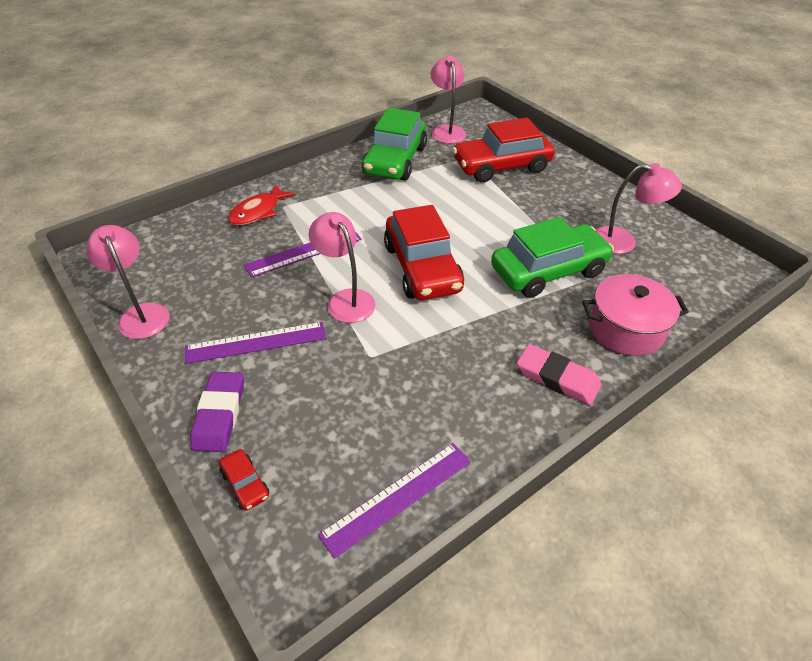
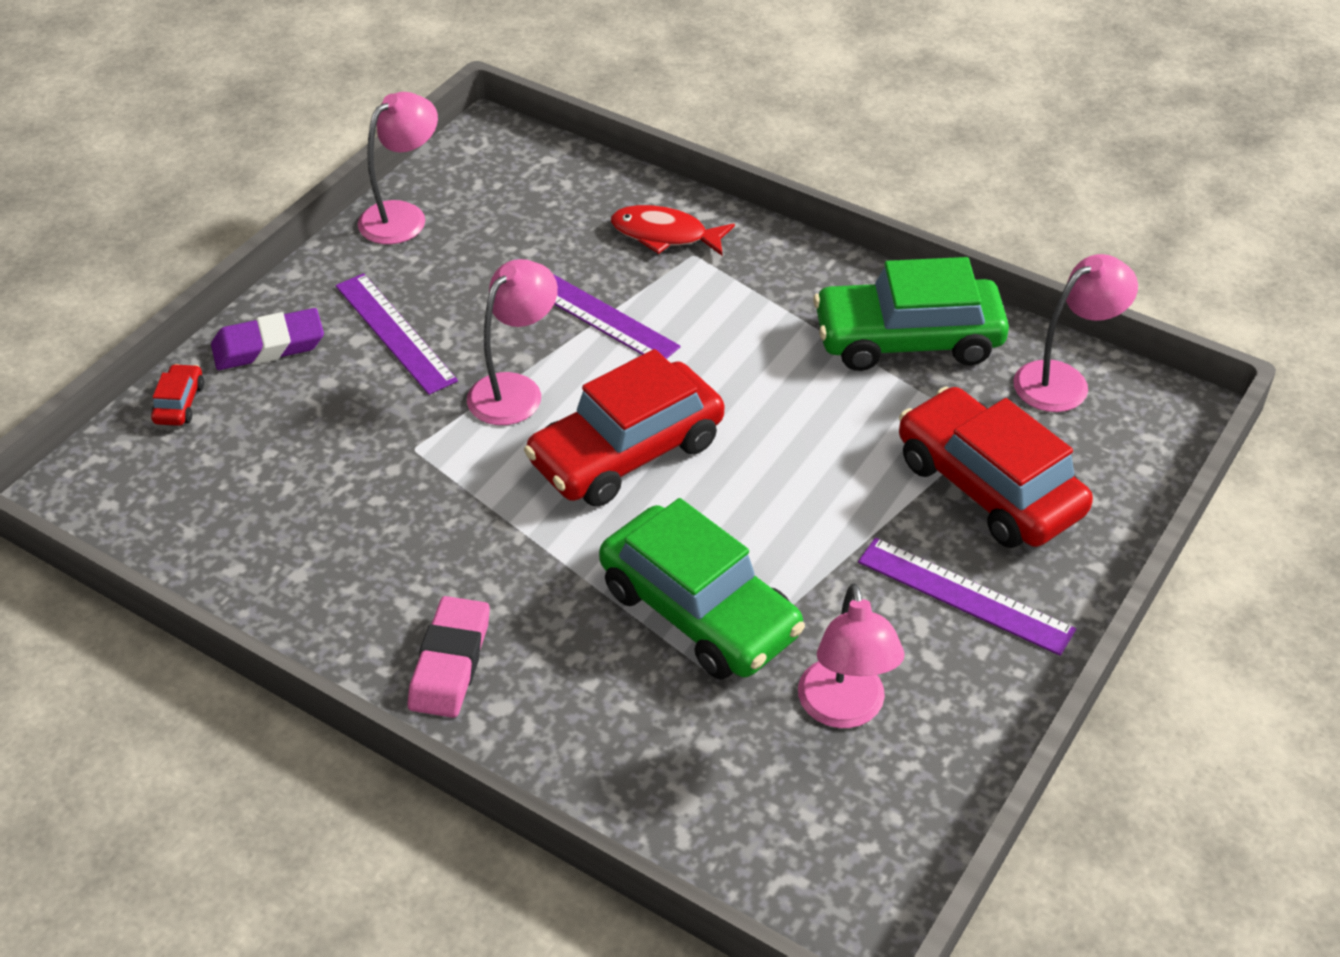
camera: 70 degrees right, 0 degrees up
(245, 484) = (179, 403): red car -> red car turned 150 degrees clockwise
(398, 497) = (196, 538): purple ruler -> purple ruler (964, 596)
(625, 329) = (598, 737): pink pot -> none

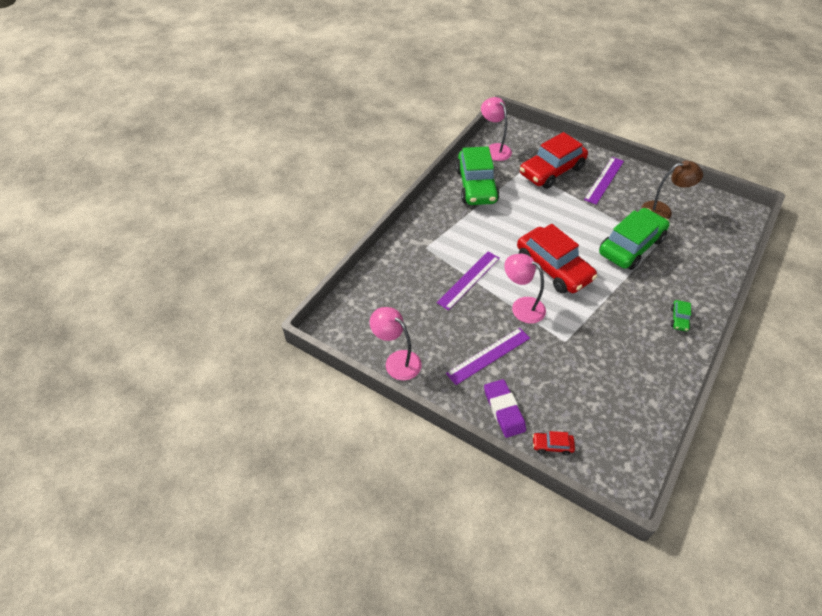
camera: 90 degrees left, 5 degrees up
(450, 662) = (679, 319): pink eraser -> green car
(665, 235) = (412, 257): red fish -> none
(844, 710) = (662, 210): pink lamp -> brown lamp

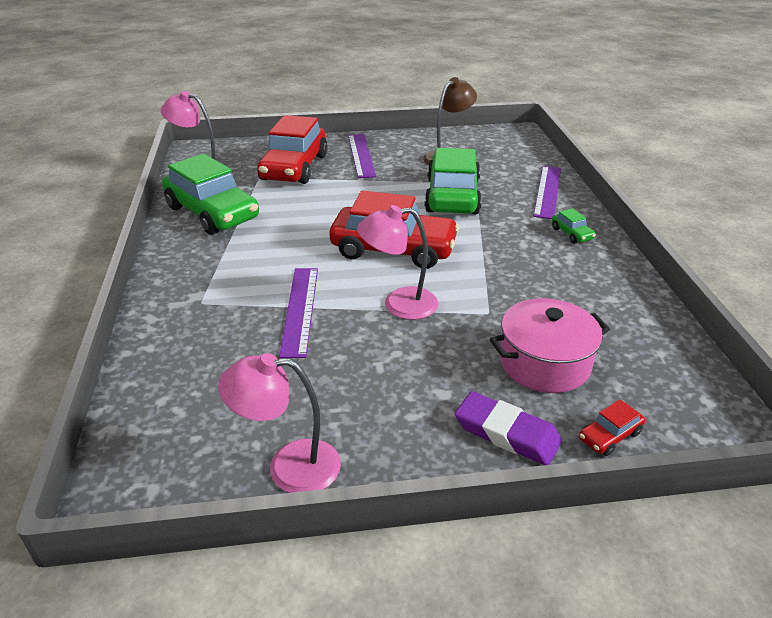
camera: 40 degrees left, 15 degrees down
(488, 355) = (416, 380): purple ruler -> purple ruler (548, 191)
(563, 388) = (544, 363): none -> pink pot

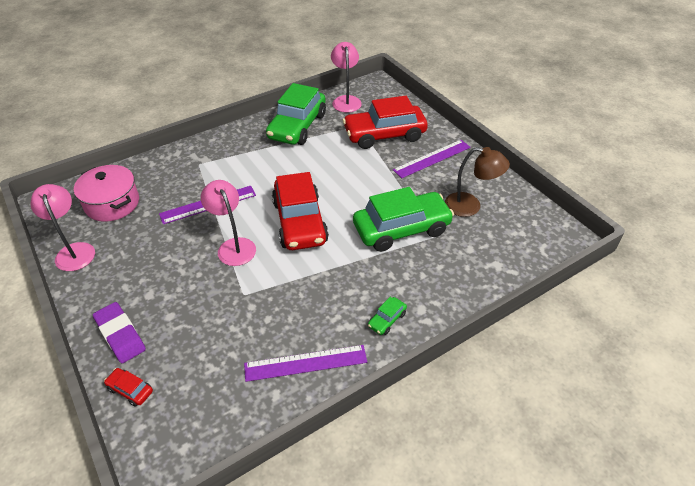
camera: 65 degrees right, 10 degrees up
(507, 433) = (120, 335): purple eraser -> purple eraser turned 45 degrees counterclockwise
(544, 363) = (196, 339): pink pot -> pink pot (112, 203)
(548, 191) = (455, 287): purple ruler -> purple ruler (305, 363)

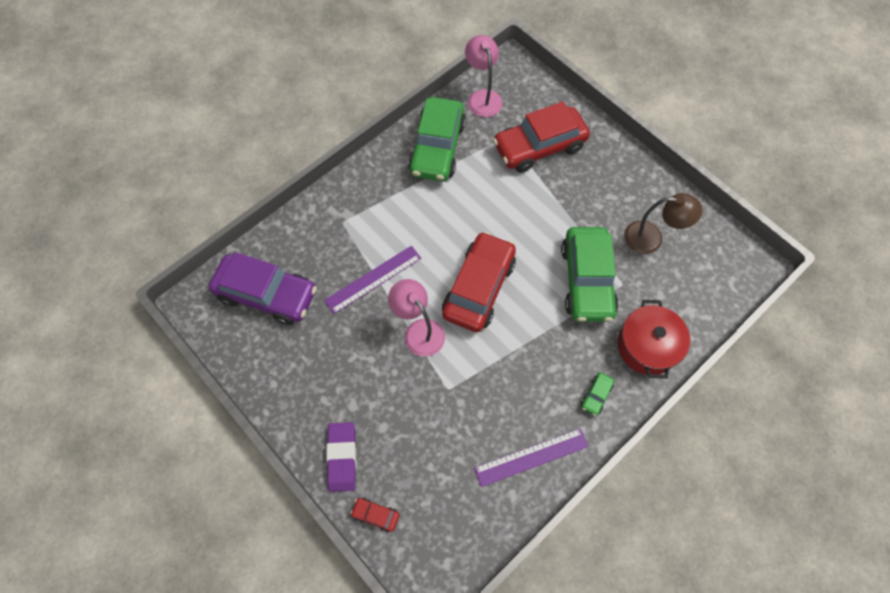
camera: 10 degrees left, 20 degrees up
(74, 251) = (252, 364): pink lamp -> none
(112, 203) = (267, 294): pink pot -> purple car
(120, 335) = (342, 457): purple eraser -> purple eraser turned 45 degrees clockwise
(300, 222) = (479, 288): red car -> red car turned 135 degrees counterclockwise
(401, 229) = (587, 280): green car -> green car turned 120 degrees clockwise
(432, 158) = (599, 175): purple ruler -> none
(448, 287) = (647, 346): none -> red pot

